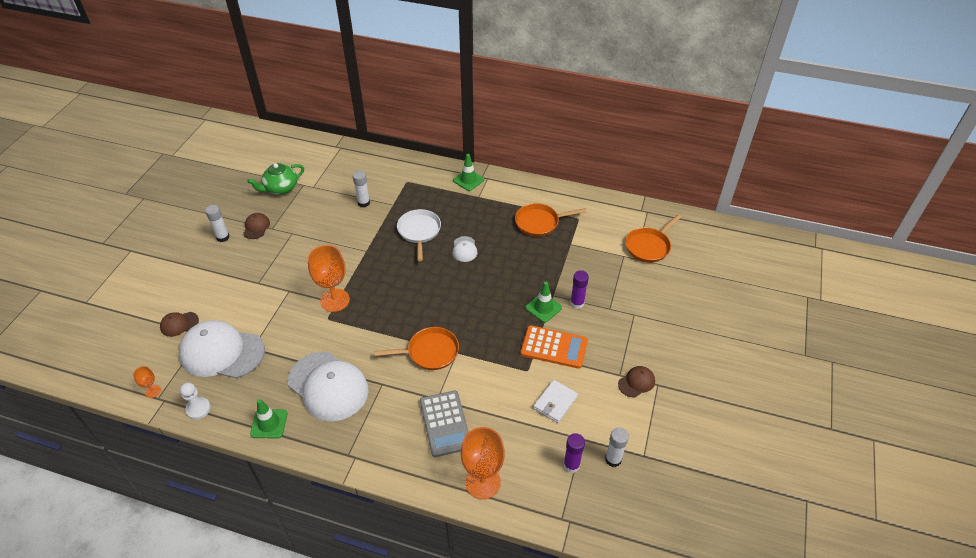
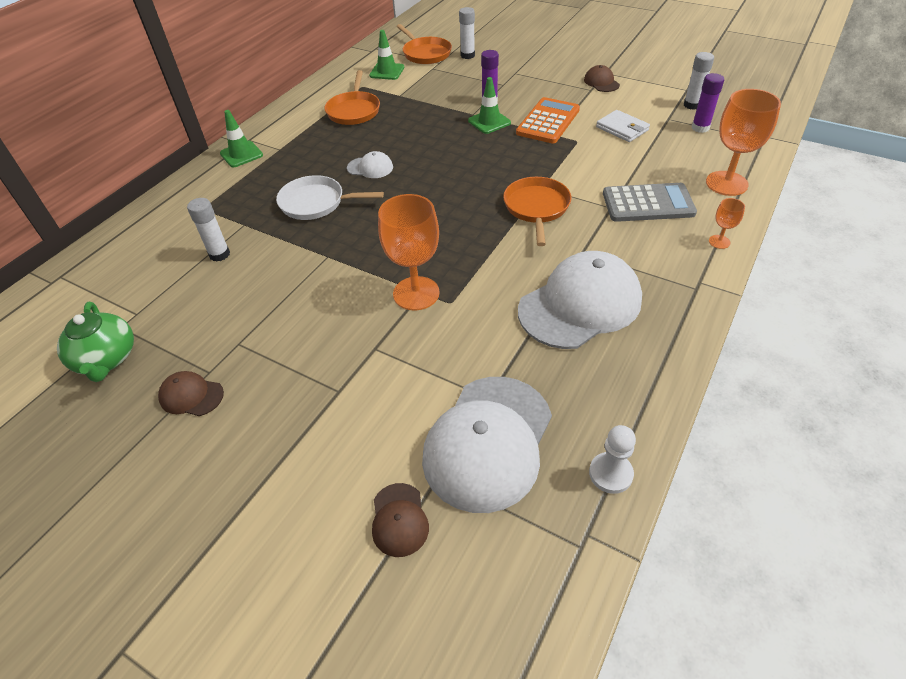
camera: 75 degrees left, 0 degrees up
(153, 391) = (563, 557): orange goblet -> orange goblet (719, 242)
(223, 237) = (187, 451): white glue stick -> white glue stick (467, 55)
(269, 424) = (644, 373): green traffic cone -> green traffic cone (387, 71)

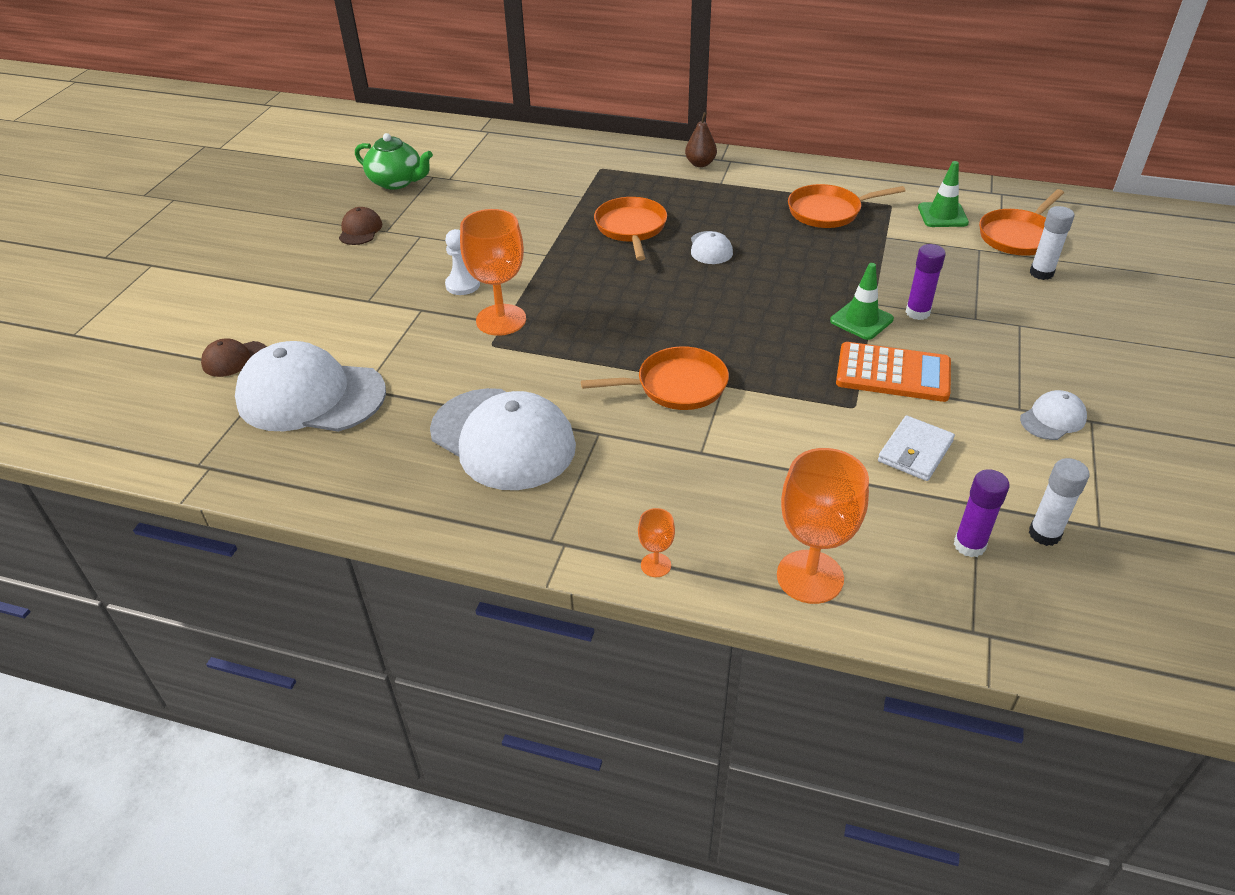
camera: 75 degrees right, 5 degrees down
(106, 359) = (397, 182): green teapot -> green teapot turned 120 degrees counterclockwise
(219, 254) = (534, 195): white glue stick -> none
(241, 154) = (700, 164): green traffic cone -> brown pear
(316, 203) = (631, 228): white pan -> orange pan
(601, 82) = (1053, 419): brown cap -> white cap
(610, 474) = (271, 478): white pawn -> white pawn (462, 285)
(648, 204) = (722, 488): grey calculator -> none

